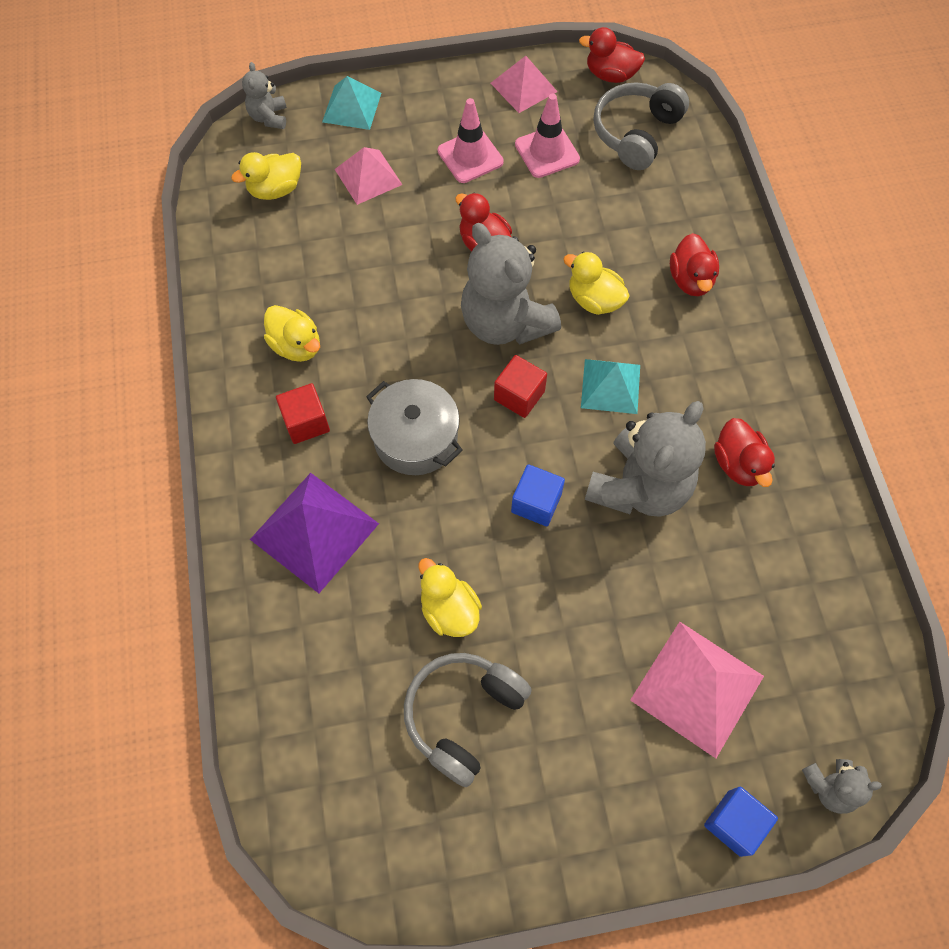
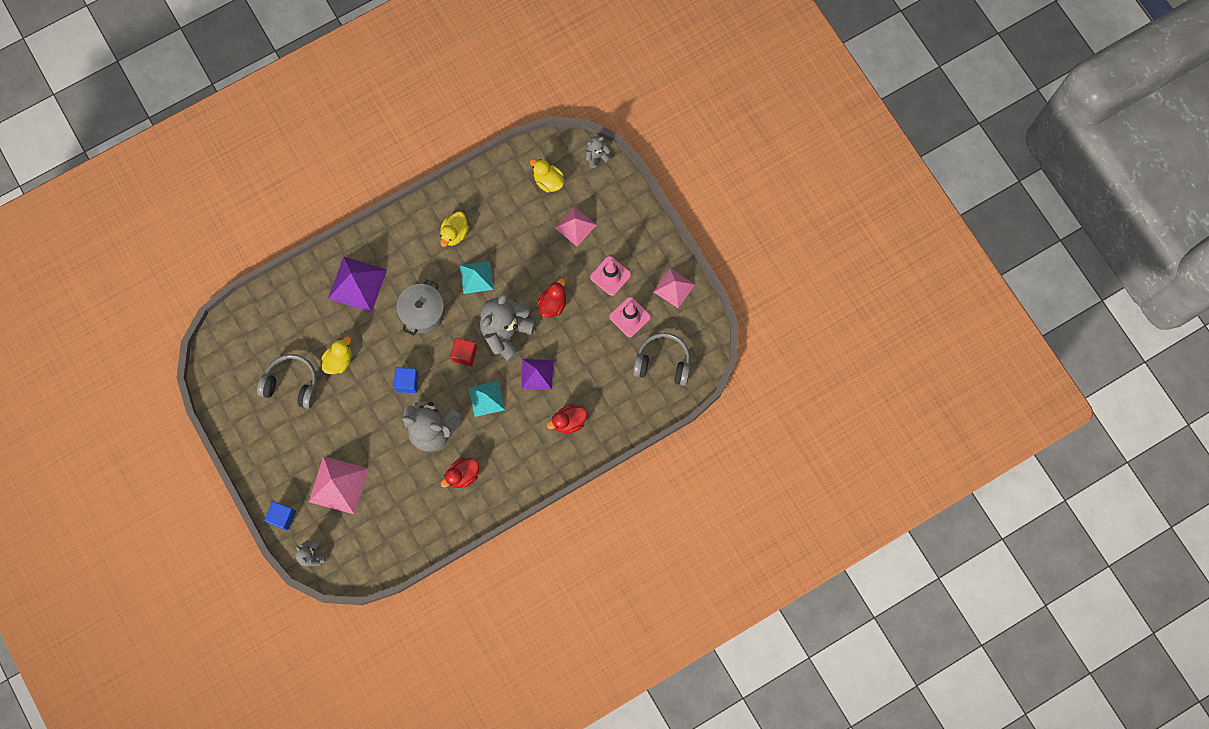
camera: 70 degrees right, 10 degrees up
(306, 422) = (413, 256): red cube -> none
(351, 107) = (621, 198): turquoise pyramid -> turquoise pyramid (476, 277)
(594, 300) = (537, 374): yellow duck -> purple pyramid
(610, 75) = (703, 335): red duck -> none

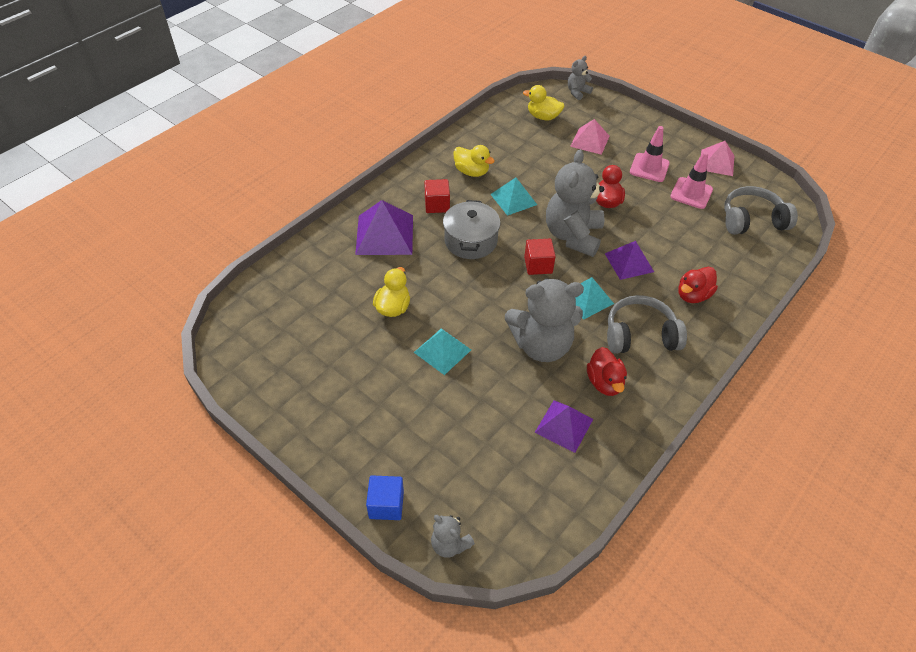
camera: 20 degrees left, 25 degrees down
(292, 384) = (342, 346): grey headphones -> grey headphones (640, 335)
(338, 485) = (450, 440): pink pyramid -> none
(361, 411) = (442, 351): none -> turquoise pyramid
(407, 382) = (485, 307): blue cube -> none
(411, 264) = (437, 205): none -> red cube
(418, 499) = (564, 425): none -> purple pyramid
(454, 233) = (471, 172): yellow duck -> yellow duck turned 60 degrees counterclockwise
(463, 475) = (604, 382): red duck -> red duck turned 45 degrees counterclockwise

